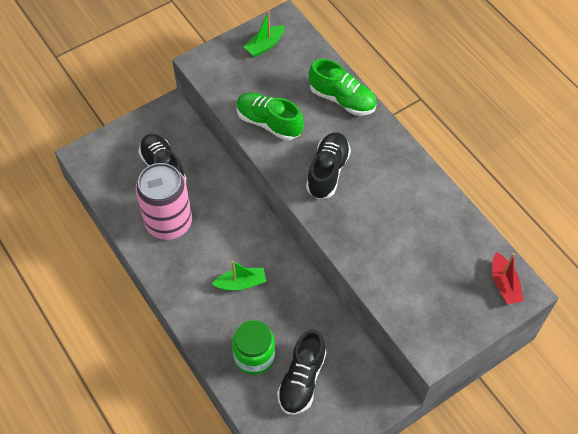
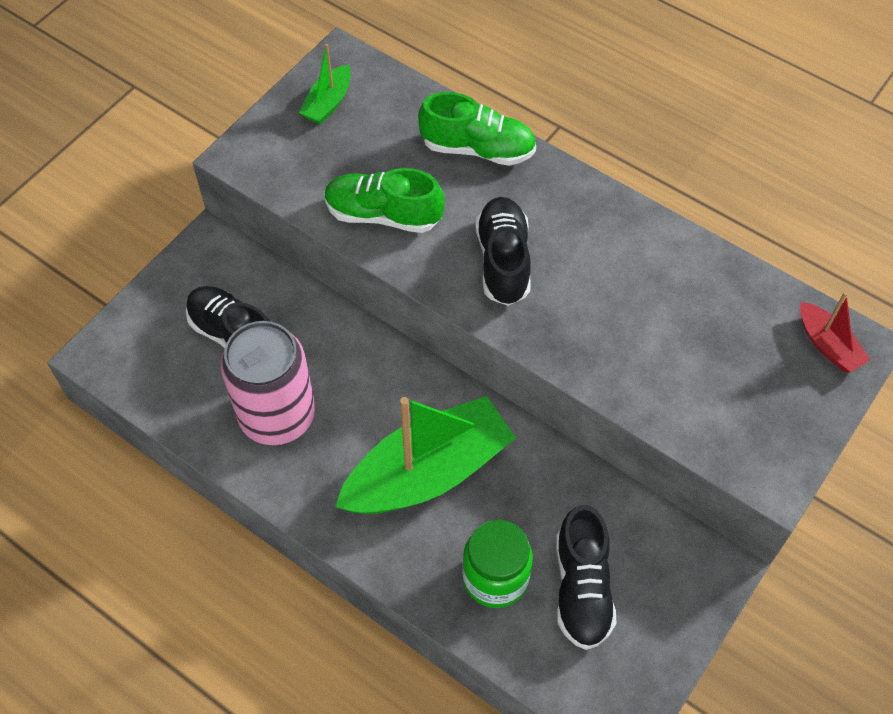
camera: 20 degrees left, 0 degrees up
(241, 283) = (428, 472): green boat -> green boat, size x2.16

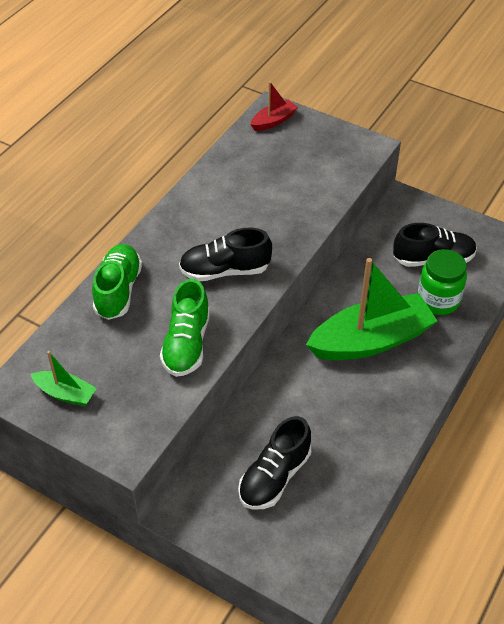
camera: 95 degrees left, 10 degrees down
(277, 415) = (342, 437): pink can -> none
(428, 472) = (371, 340): green boat -> green boat turned 105 degrees clockwise

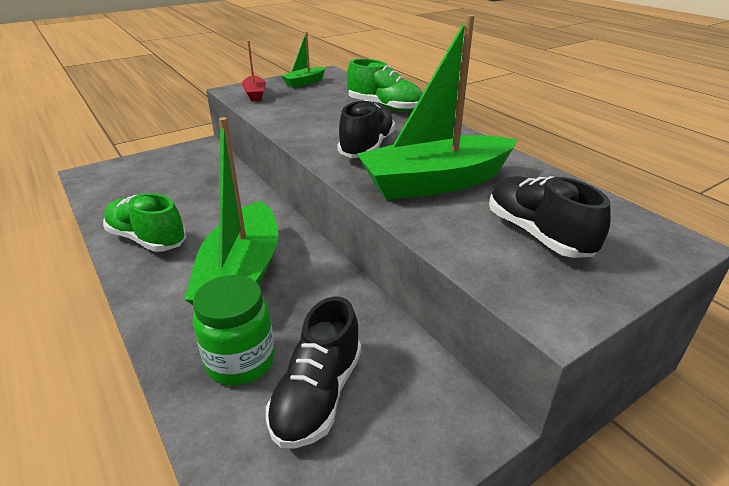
camera: 115 degrees right, 15 degrees down
(186, 344) = (299, 119): green shoe -> green shoe (147, 239)
(263, 215) = (435, 182): none -> green boat
(273, 121) = (641, 236): red boat -> red boat (255, 94)
(274, 476) = (176, 182): black shoe -> black shoe (537, 234)

